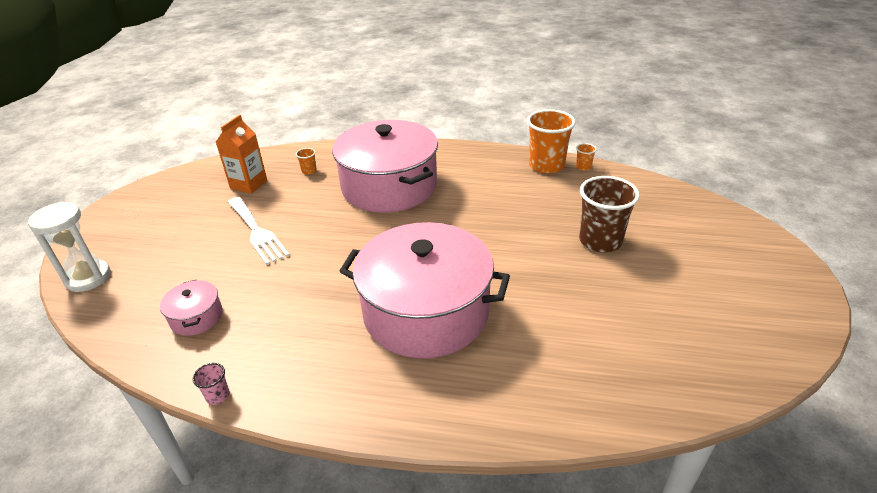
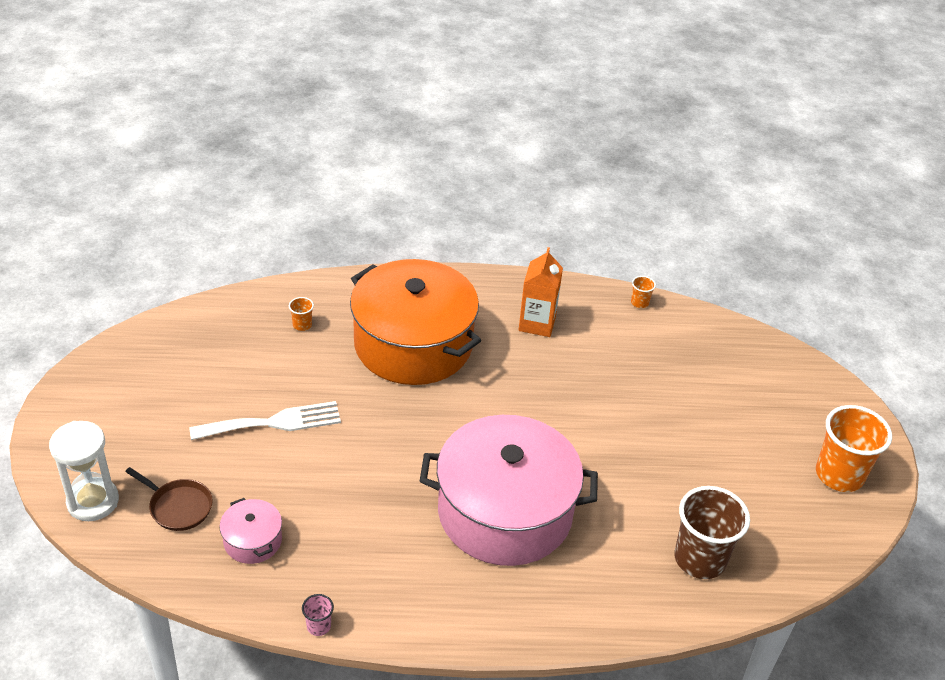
camera: 15 degrees left, 5 degrees up
(151, 286) = (178, 507): none -> brown pan
(249, 184) = (231, 350): orange carton -> orange carton (537, 323)
(257, 232) = (273, 423): white fork -> white fork turned 60 degrees counterclockwise
(389, 186) = (413, 344): pink pot -> orange pot
(546, 165) = (596, 302): orange cup -> orange cup (839, 475)
(600, 241) = (672, 408): brown cup -> brown cup (700, 559)

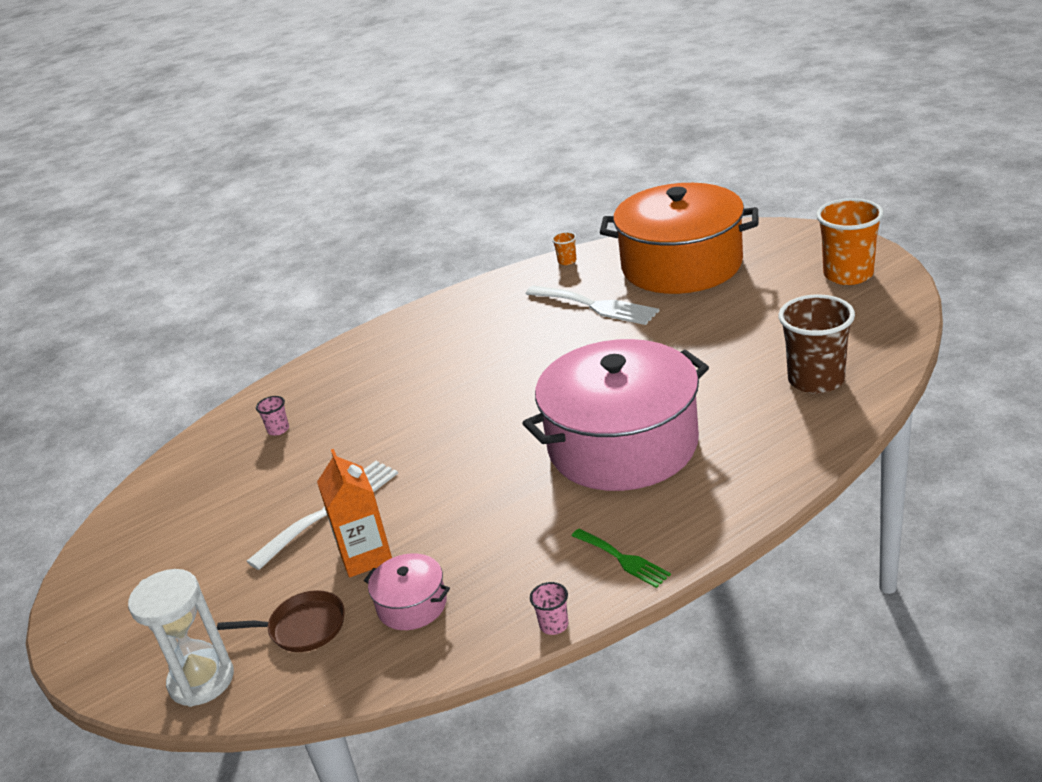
camera: 25 degrees left, 10 degrees down
(302, 325) = (278, 429): orange cup -> pink cup
(409, 609) = (623, 559): none -> green fork
(413, 344) = (403, 386): orange pot -> orange pot (681, 265)
(537, 323) = (497, 316): orange carton -> orange carton (365, 556)
(615, 365) = (596, 306): none -> white fork

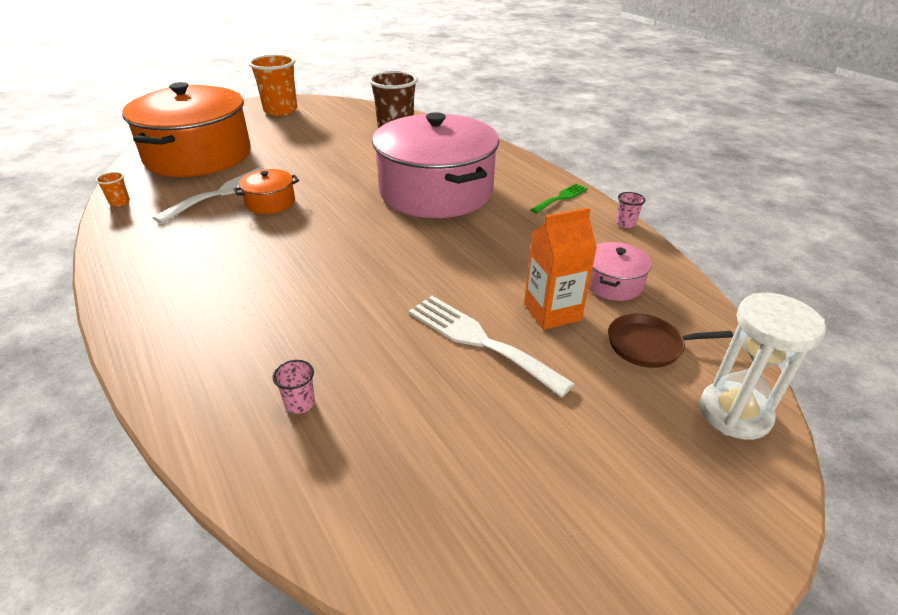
camera: 95 degrees left, 5 degrees up
(303, 627) = (648, 345): brown pan -> brown pan turned 90 degrees counterclockwise
(577, 338) = (270, 202): none -> orange pot

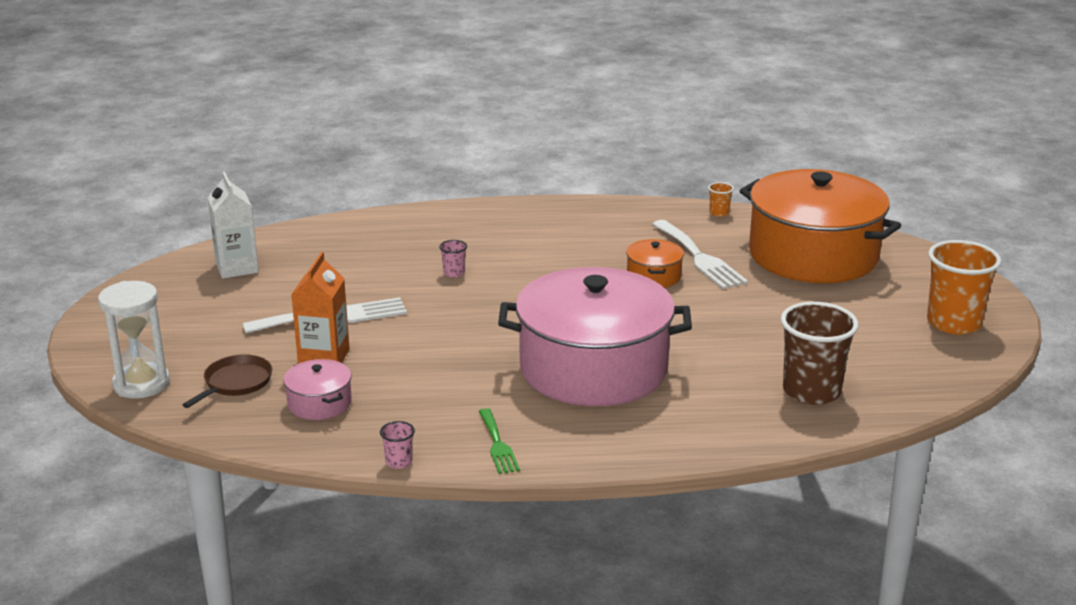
camera: 120 degrees right, 10 degrees down
(300, 403) = (357, 247): pink cup -> pink cup (454, 273)
(435, 501) = (237, 268): none -> white carton

